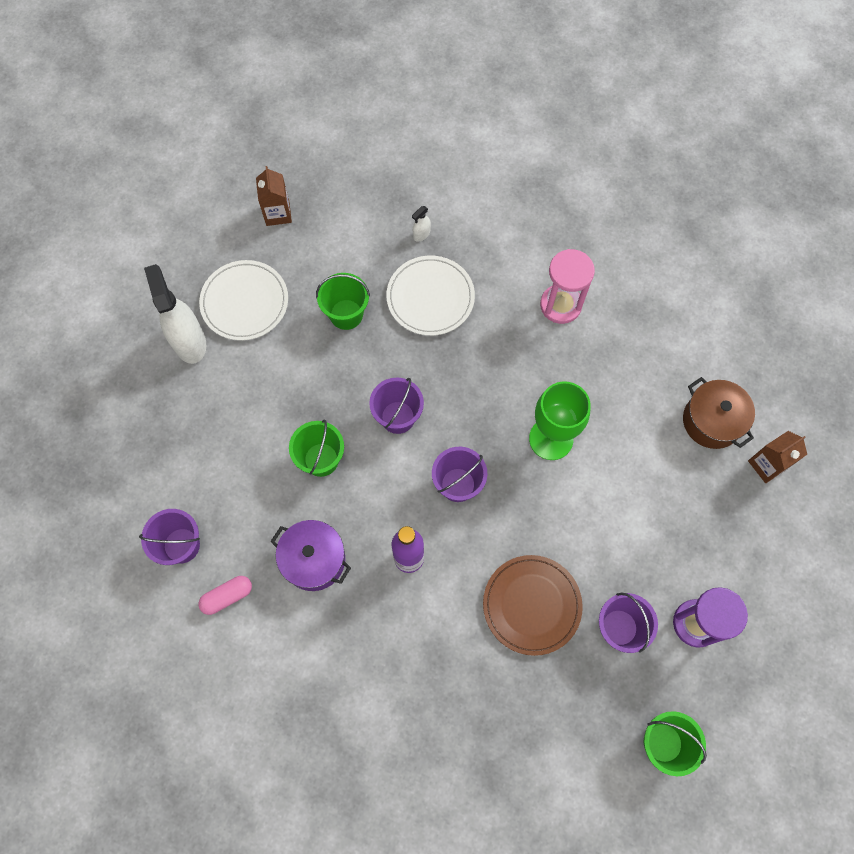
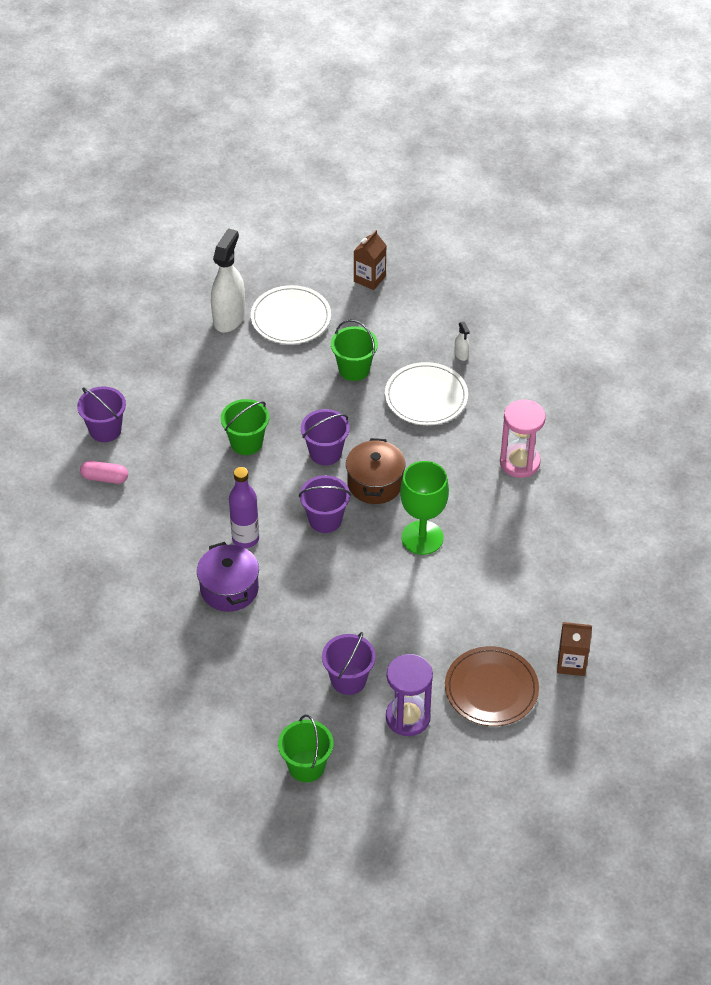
camera: 40 degrees right, 20 degrees down
(314, 560) = (181, 496): purple pot -> purple pot (229, 589)
(421, 234) = (461, 354): white spray bottle -> white spray bottle turned 105 degrees counterclockwise
(531, 605) = (301, 624): brown plate -> brown plate (491, 689)
(712, 421) = (558, 608): brown pot -> brown pot (375, 483)

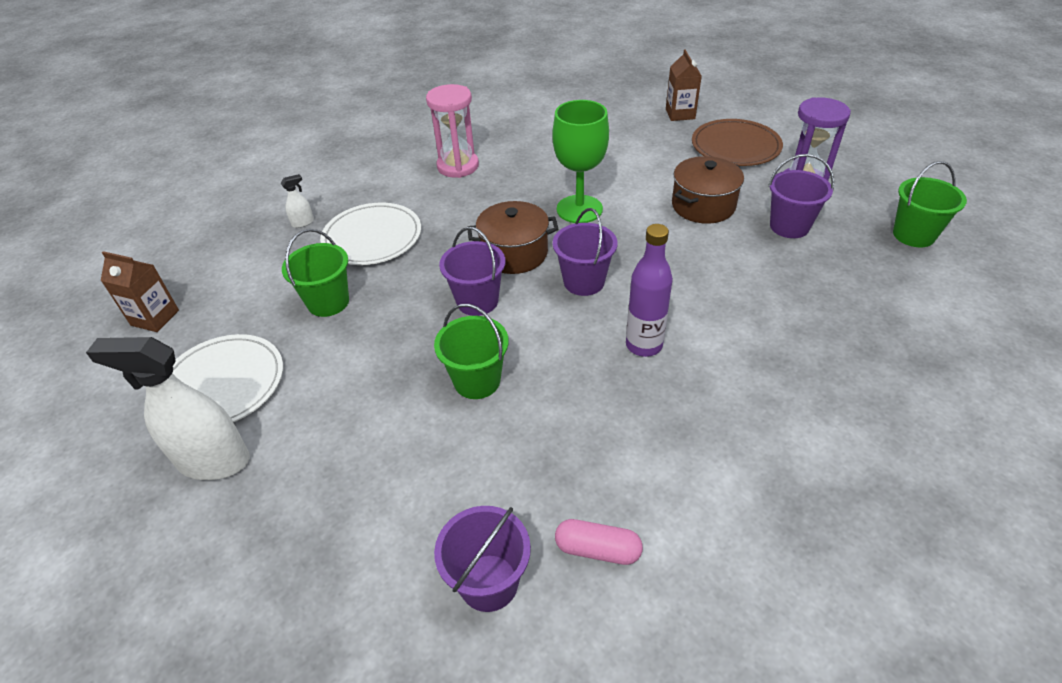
camera: 100 degrees left, 5 degrees down
(105, 478) = (597, 549): pink capsule -> pink capsule turned 75 degrees counterclockwise
(229, 589) = (730, 343): purple pot -> none
(399, 628) = (703, 206): none -> brown pot

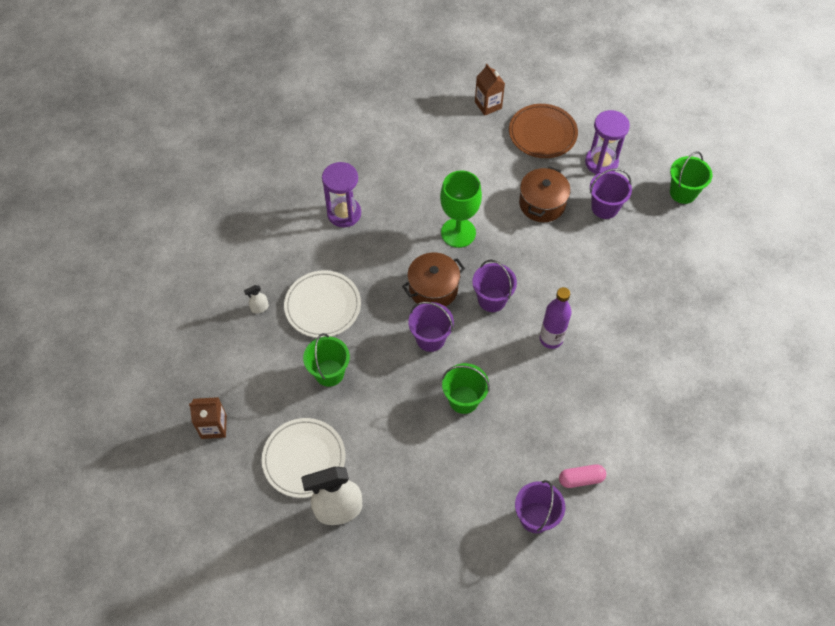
camera: 25 degrees left, 15 degrees up
(303, 223) = (259, 308): white spray bottle -> white spray bottle turned 150 degrees counterclockwise
(458, 166) = (344, 213): pink hourglass -> purple hourglass

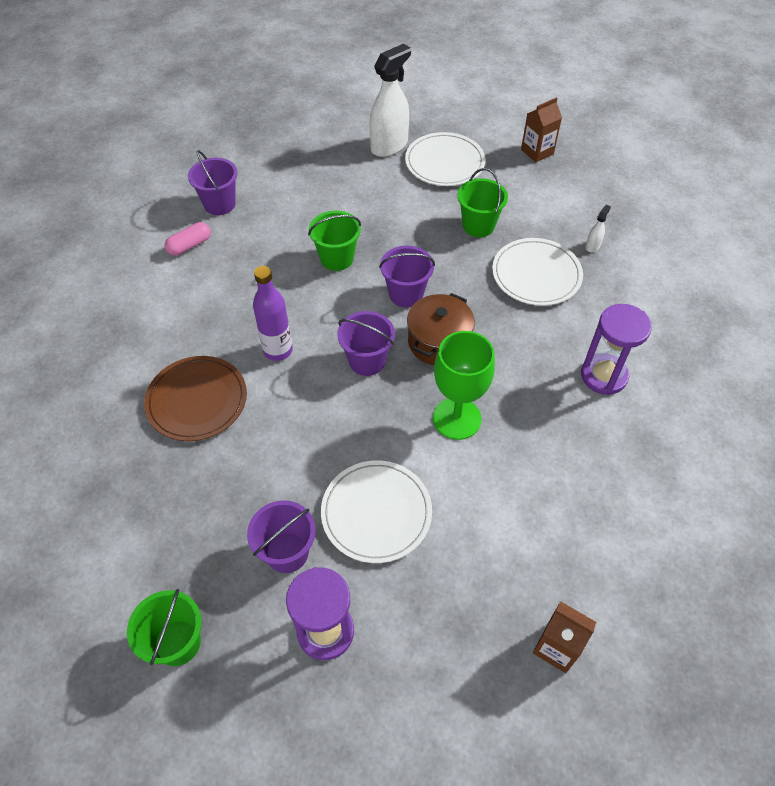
camera: 150 degrees right, 5 degrees down
(542, 133) = (442, 638): brown plate -> brown plate (197, 400)
(542, 204) = (376, 513): brown pot -> white plate

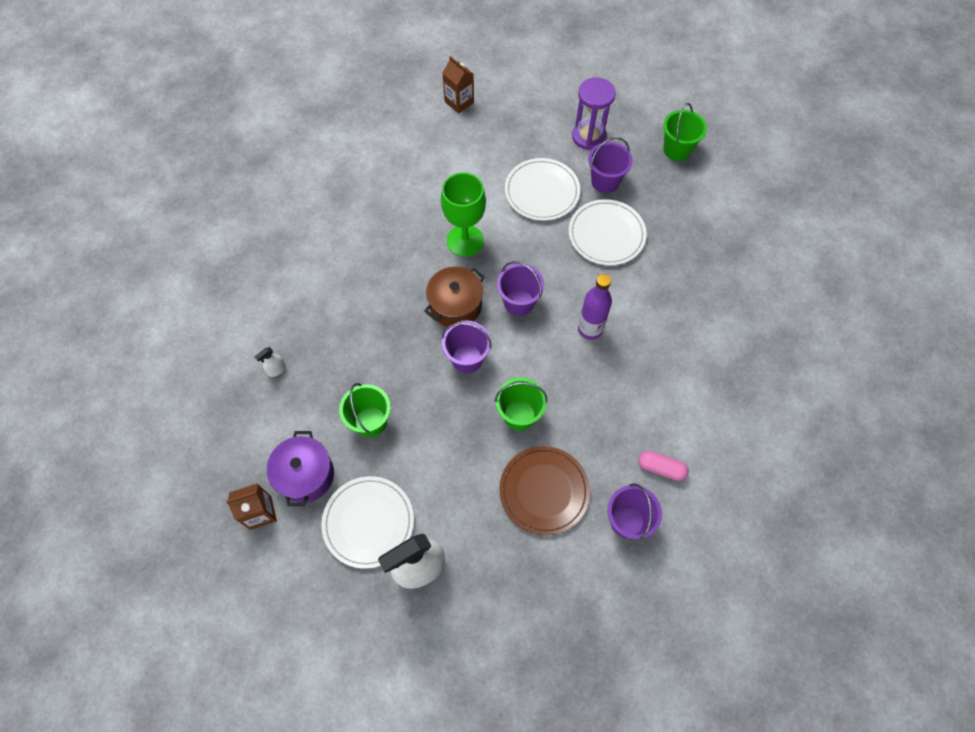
camera: 165 degrees left, 10 degrees up
(190, 245) = (661, 468): pink capsule -> pink capsule turned 45 degrees clockwise
(197, 400) = (659, 300): brown plate -> brown plate (544, 491)
(515, 180) = (305, 475): none -> purple pot
(536, 274) = (344, 351): white plate -> white plate (606, 234)
(604, 376) = (340, 247): purple hourglass -> none

